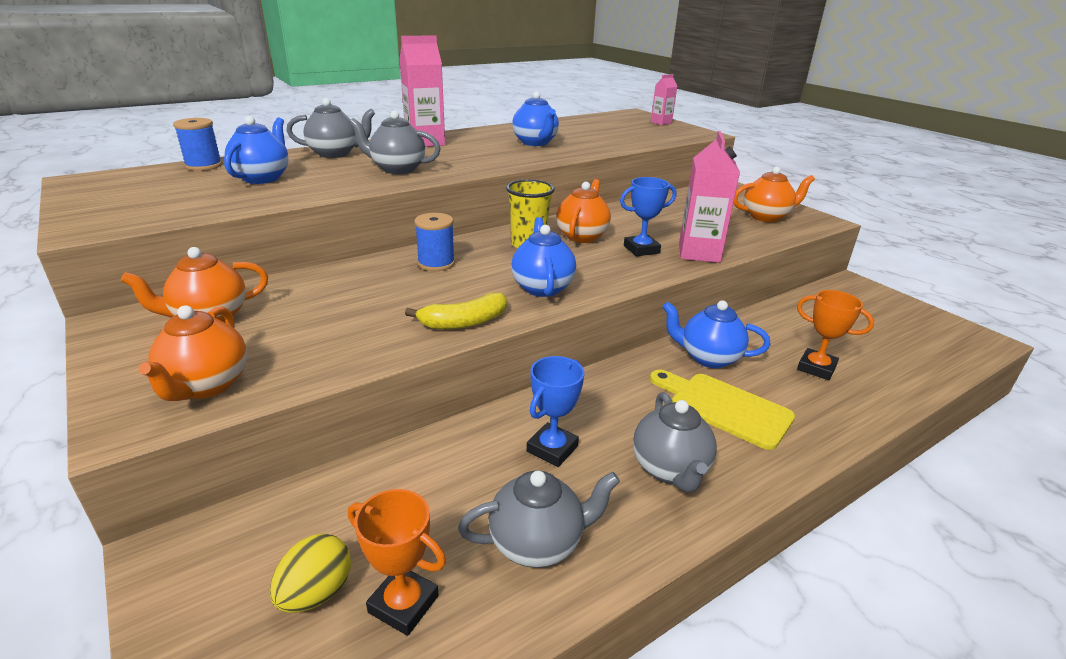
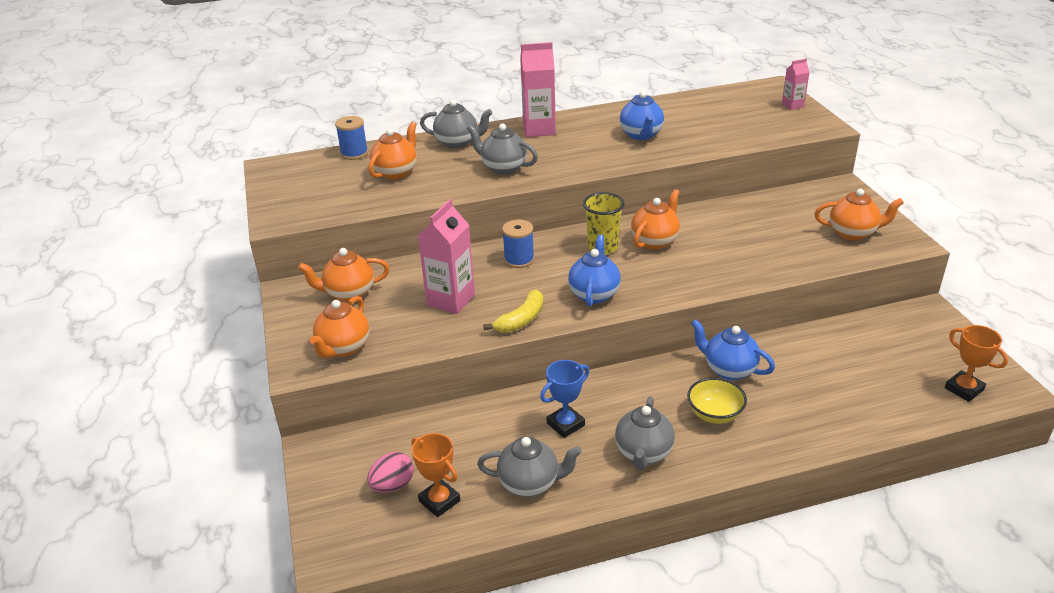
camera: 20 degrees right, 5 degrees up
(262, 178) = (396, 172): blue teapot -> orange teapot
(316, 593) = (393, 485): yellow egg -> pink egg
(464, 322) = (521, 320): yellow banana -> yellow banana turned 45 degrees counterclockwise
(641, 249) = (701, 262): blue trophy -> none
(699, 253) = (752, 272): pink carton -> pink carton (451, 300)
(724, 407) = (714, 414): yellow cutting board -> yellow bowl
(816, 368) = (820, 393): orange trophy -> orange trophy (964, 389)

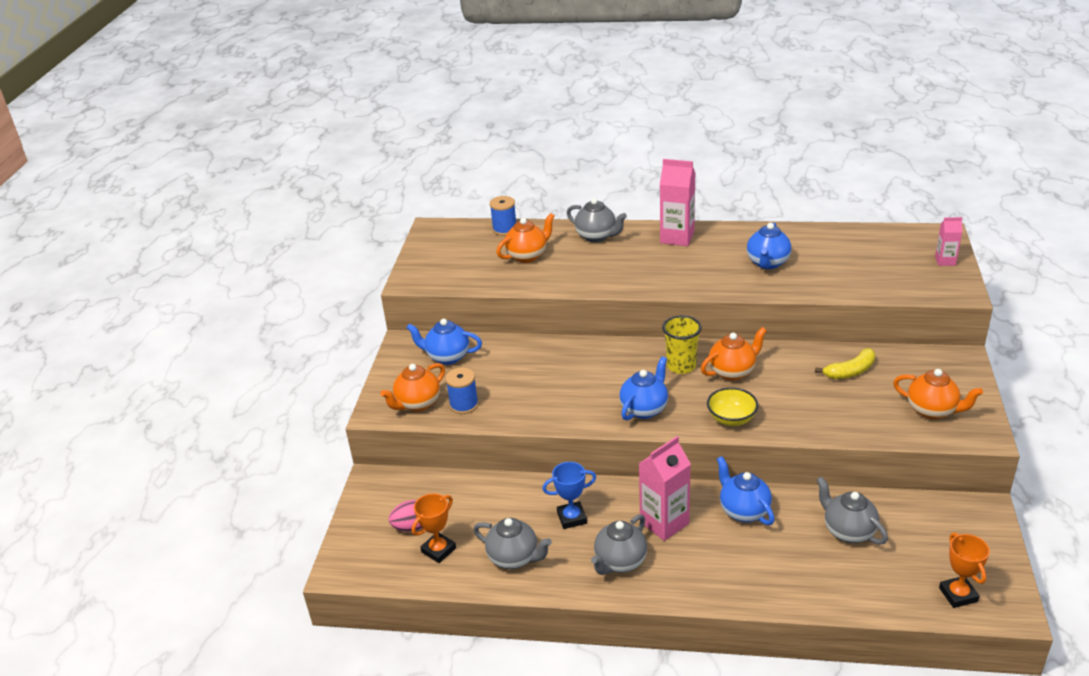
camera: 25 degrees right, 0 degrees up
(349, 293) = (447, 357): orange teapot -> blue teapot
(439, 501) = (438, 550): orange trophy -> orange trophy turned 60 degrees clockwise
(451, 300) = (522, 383): pink carton -> pink carton (664, 523)
(503, 168) = (619, 271): grey teapot -> grey teapot (848, 531)
(519, 260) = (601, 360): blue spool -> blue spool (464, 405)
(521, 320) = (568, 417): yellow banana -> yellow banana (850, 371)
(714, 414) = (703, 547): yellow bowl -> yellow bowl (731, 419)

